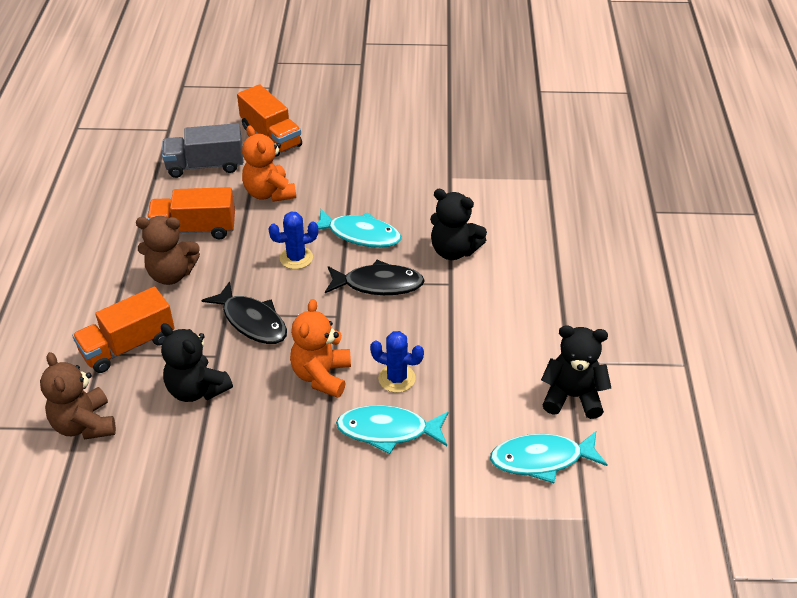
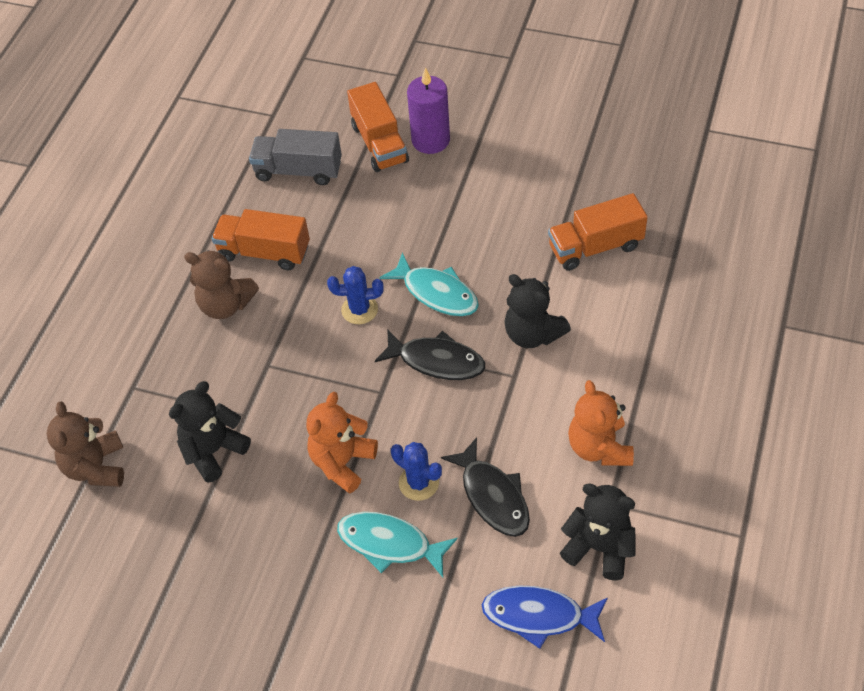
camera: 20 degrees right, 10 degrees up
(128, 346) = (160, 384): orange truck -> orange truck (595, 247)
(197, 389) = (213, 451): black teddy bear -> black teddy bear turned 75 degrees clockwise
(252, 321) = (291, 380): black fish -> black fish (493, 496)
(269, 193) = (355, 219): orange teddy bear -> orange teddy bear (599, 447)
(315, 128) = (430, 140): none -> purple candle
(542, 459) = (539, 616): turquoise fish -> blue fish

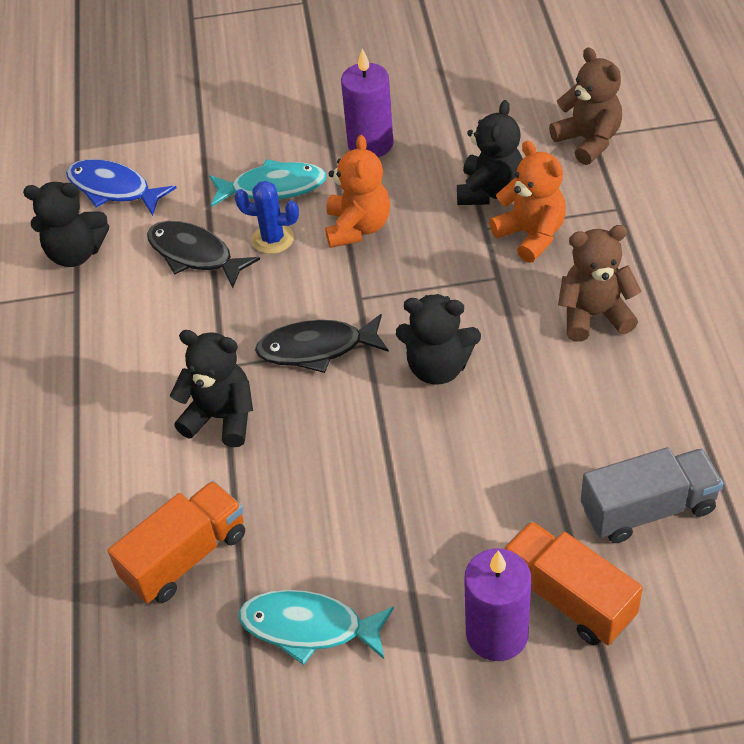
camera: 155 degrees right, 5 degrees down
(264, 252) = (601, 387): orange truck -> none
(275, 556) = (370, 144): none -> purple candle
(359, 309) = (438, 367): blue cactus -> black teddy bear
(436, 293) = (359, 420): turquoise fish -> turquoise fish (309, 627)
(539, 616) = (114, 189): blue fish -> blue fish turned 135 degrees counterclockwise
(599, 447) = (103, 333): orange teddy bear -> orange teddy bear (531, 235)

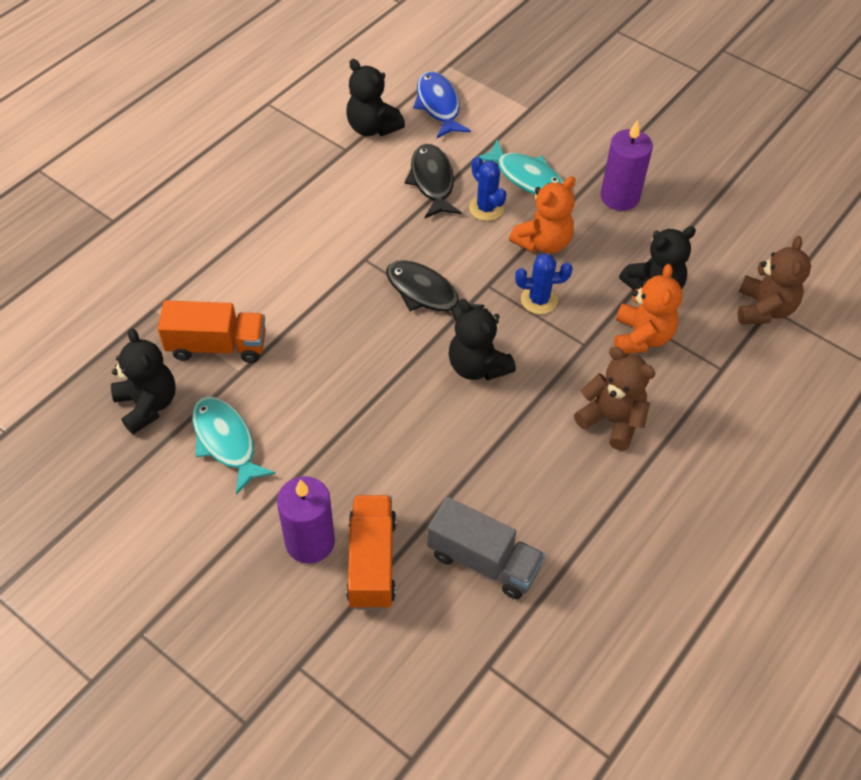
camera: 40 degrees right, 5 degrees up
(221, 417) = (328, 287): black teddy bear -> black teddy bear (148, 405)
(415, 274) = (539, 300): none -> blue cactus

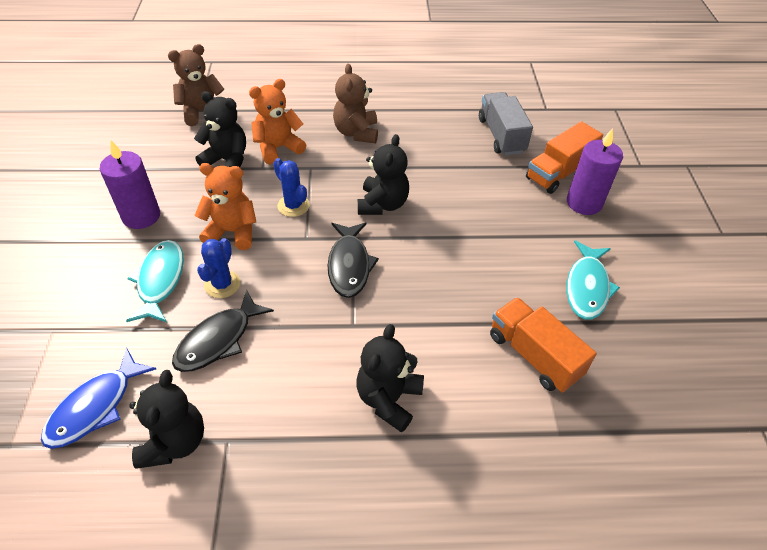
camera: 130 degrees left, 5 degrees down
(148, 405) = (625, 355): black teddy bear -> black teddy bear (388, 399)

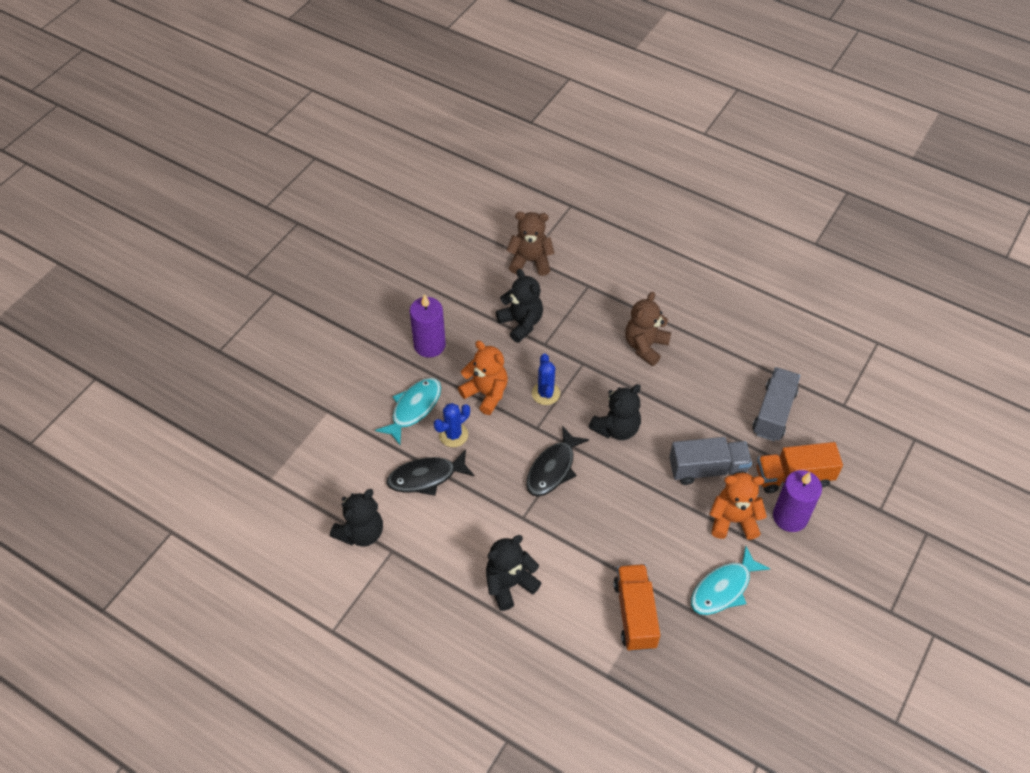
camera: 35 degrees right, 5 degrees up
(95, 407) = (328, 482): blue fish -> none
(278, 148) = (569, 330): orange teddy bear -> orange teddy bear (733, 520)
(487, 199) = (707, 469): none -> grey truck

